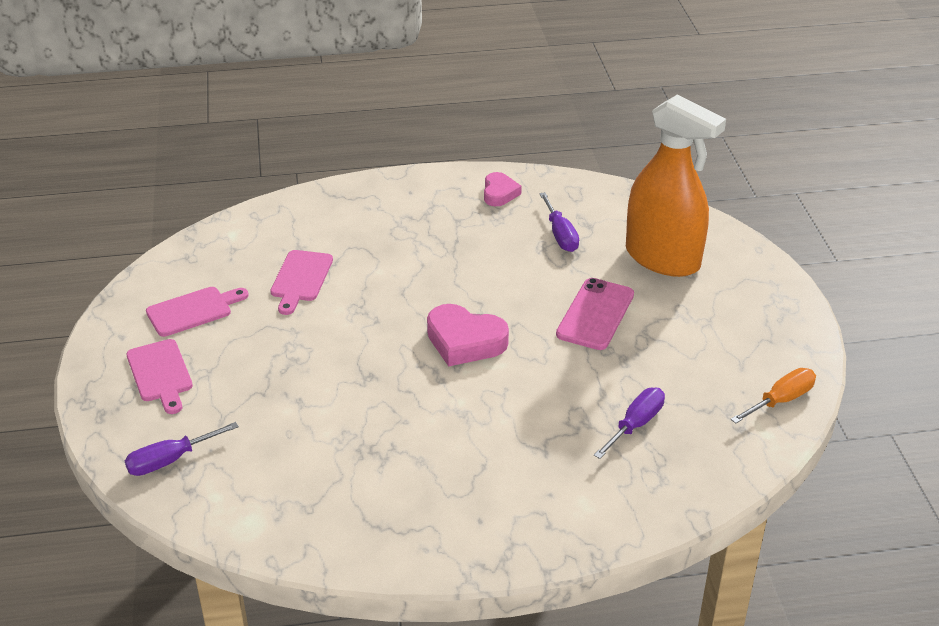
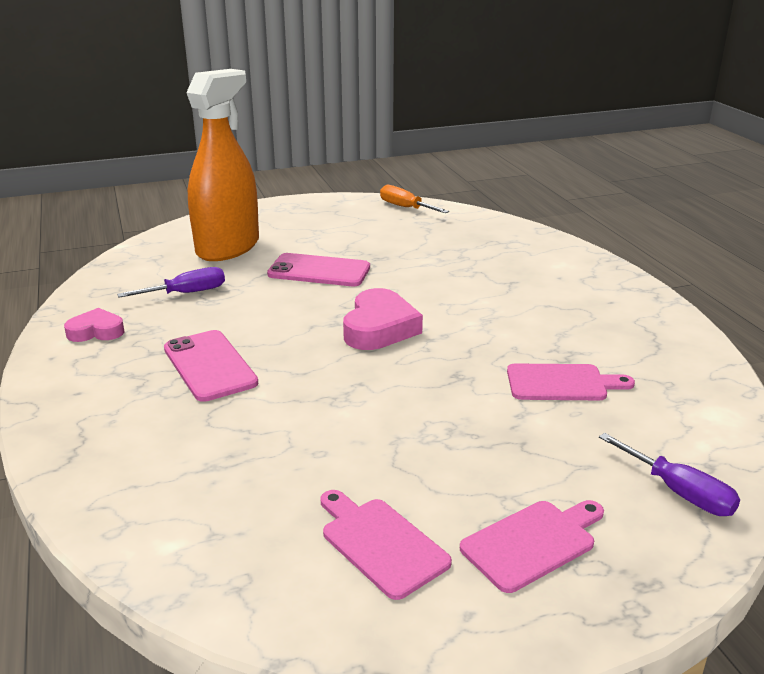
camera: 100 degrees left, 10 degrees down
(300, 279) = (285, 453): pink cutting board -> pink cutting board (562, 383)
(428, 247) = (209, 366): none -> pink phone
(635, 424) = (459, 251): purple screwdriver -> none

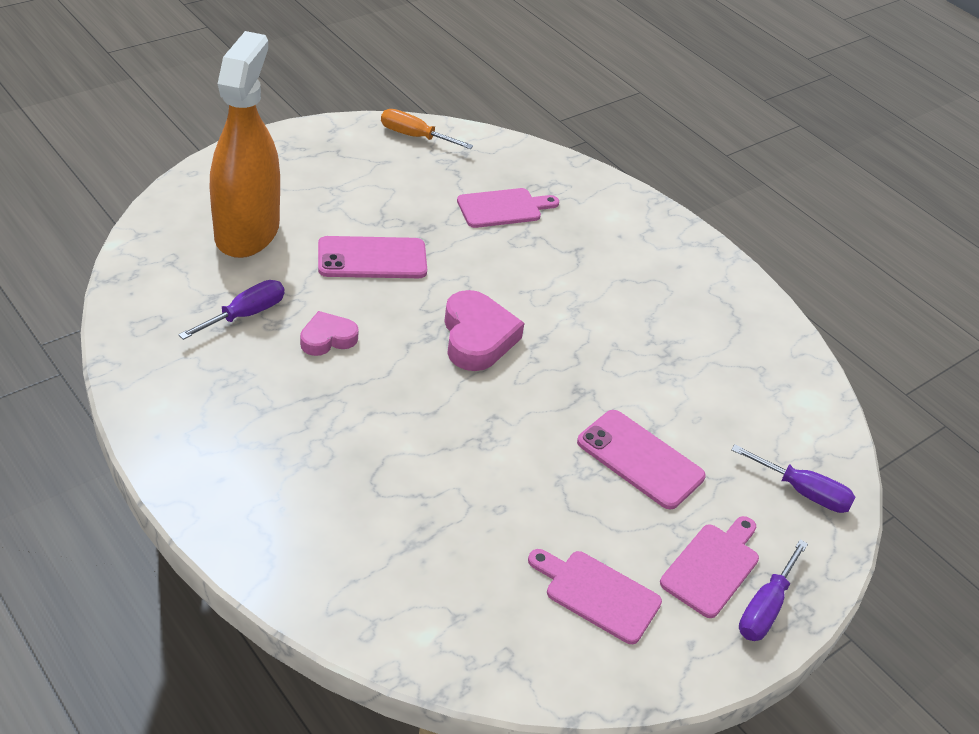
camera: 25 degrees left, 15 degrees up
(96, 331) = (181, 389): pink heart -> pink heart (327, 338)
(209, 366) = (335, 419): pink phone -> pink phone (640, 459)
(562, 383) = (673, 385): pink cutting board -> pink cutting board (503, 208)
(583, 596) = (765, 607): none -> purple screwdriver

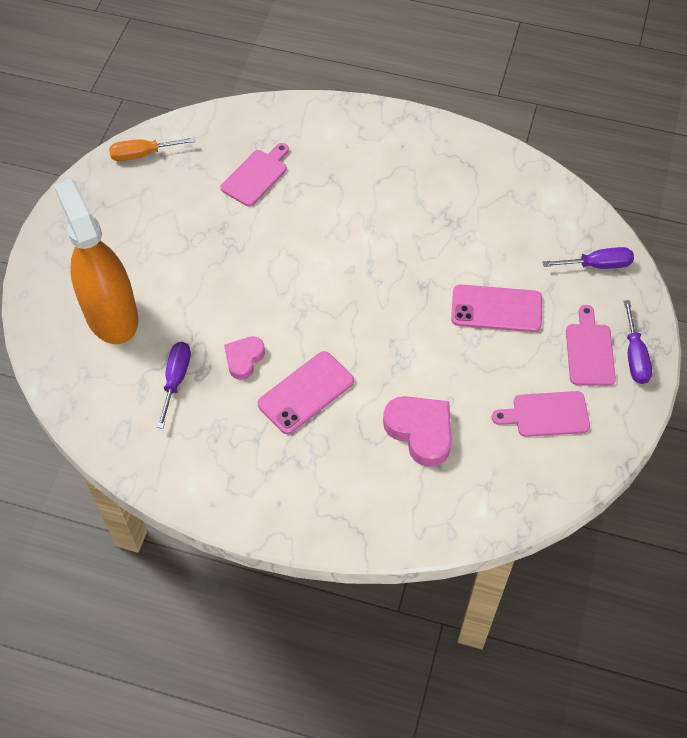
camera: 30 degrees left, 15 degrees up
(372, 258) = (212, 277): pink phone -> pink phone (306, 393)
(477, 337) = (331, 291): pink heart -> pink heart (420, 431)

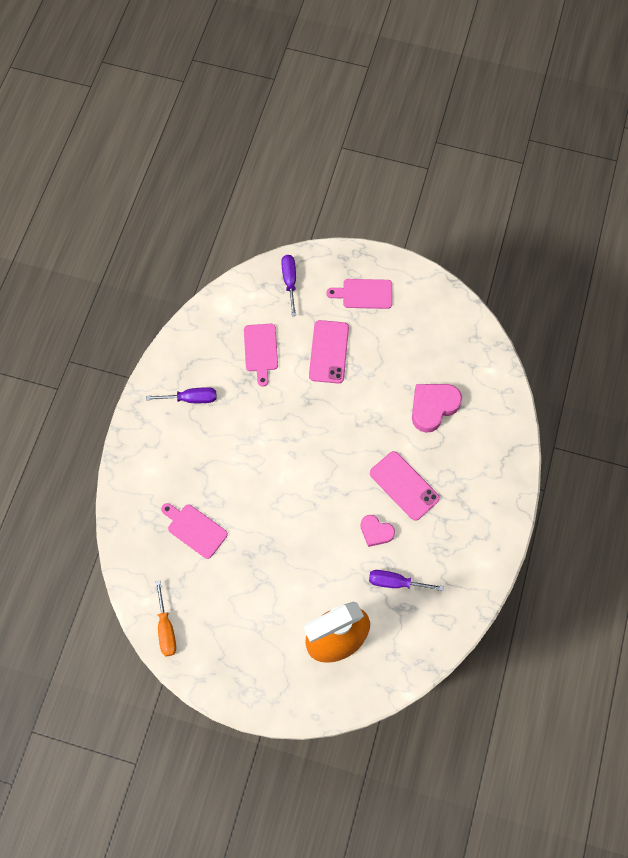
camera: 90 degrees left, 10 degrees up
(546, 414) = (416, 325): pink cutting board -> pink cutting board (260, 350)
(634, 356) = (368, 266): purple screwdriver -> purple screwdriver (191, 399)

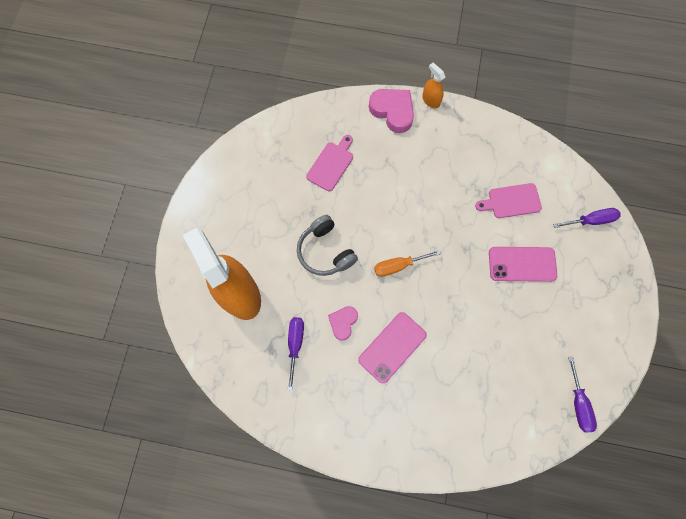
camera: 85 degrees right, 5 degrees up
(130, 414) = (430, 100): none -> orange spray bottle
(166, 629) = (244, 152): orange screwdriver -> orange screwdriver (398, 266)
(191, 399) = (453, 147): purple screwdriver -> purple screwdriver (578, 403)
(297, 543) = (325, 251): none -> grey headphones
(364, 294) = (593, 294): pink cutting board -> none
(433, 407) = (479, 372): pink heart -> pink heart (392, 111)

